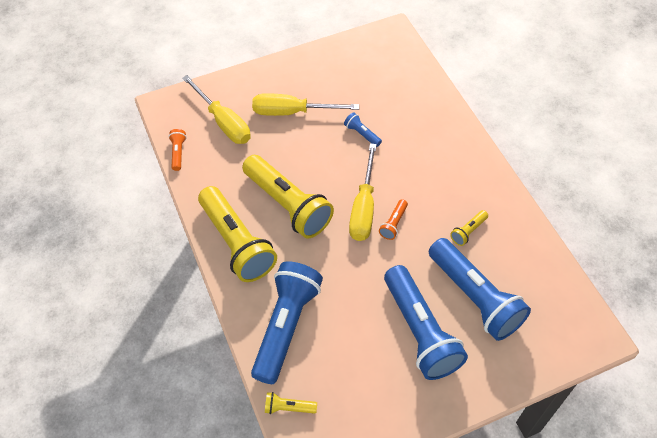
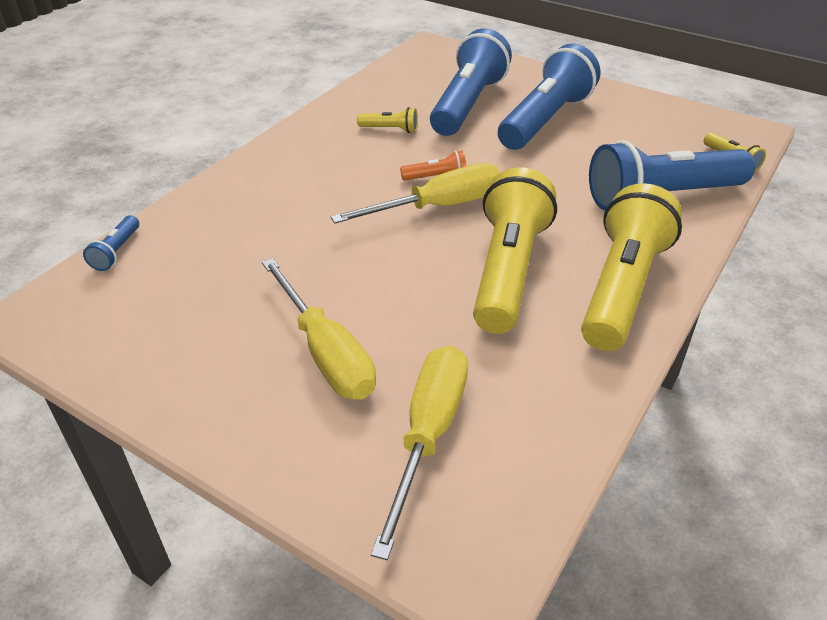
camera: 125 degrees left, 15 degrees down
(178, 153) = (559, 459): orange flashlight -> none
(362, 134) = (309, 257): blue flashlight -> blue flashlight (116, 252)

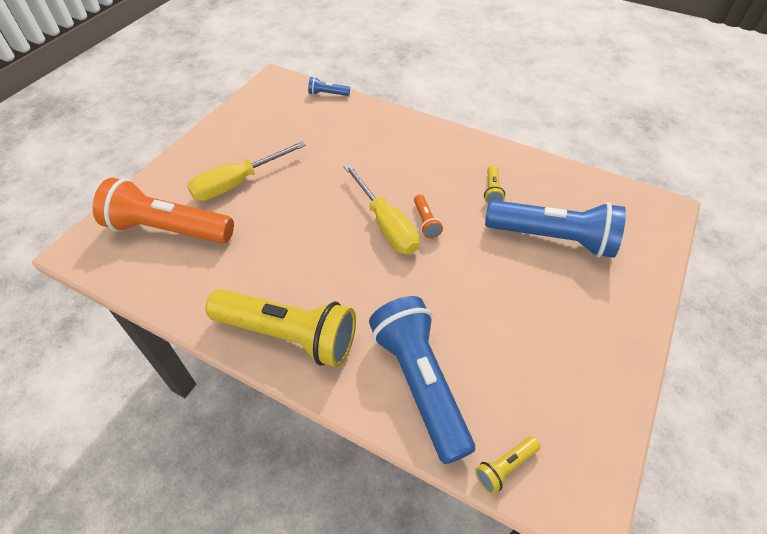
camera: 85 degrees right, 10 degrees up
(428, 435) = (168, 229): yellow screwdriver -> orange flashlight
(508, 270) = (310, 265): yellow flashlight -> none
(546, 120) = (542, 297): blue flashlight -> none

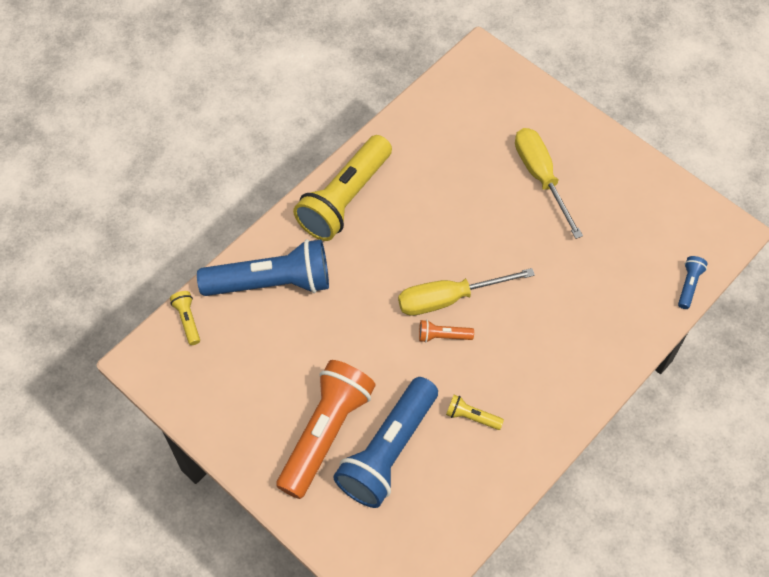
camera: 105 degrees right, 10 degrees up
(168, 229) = (489, 119): orange flashlight -> orange flashlight (326, 433)

